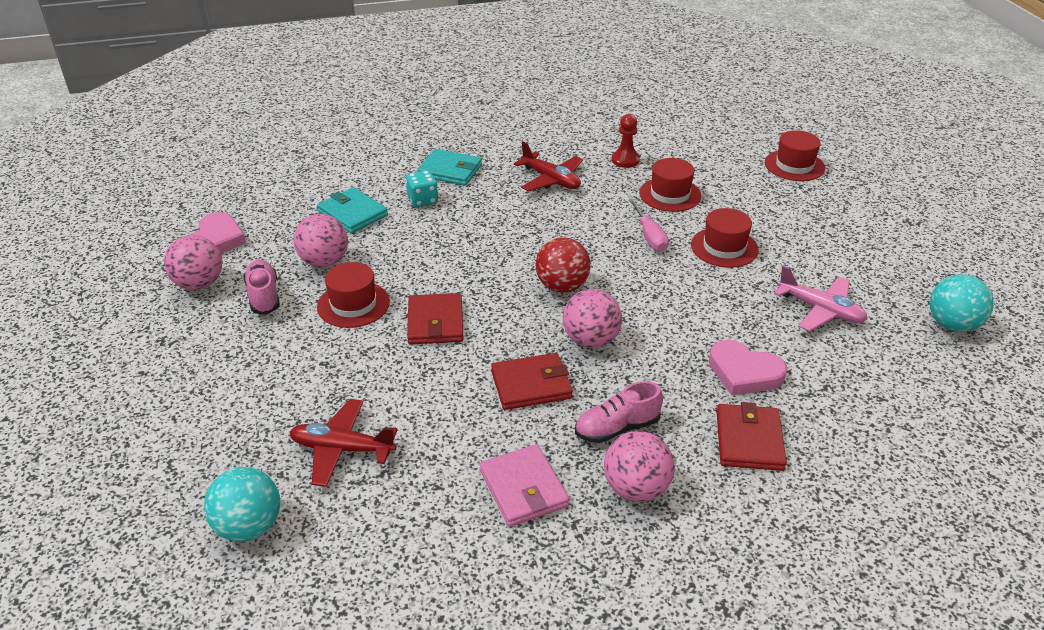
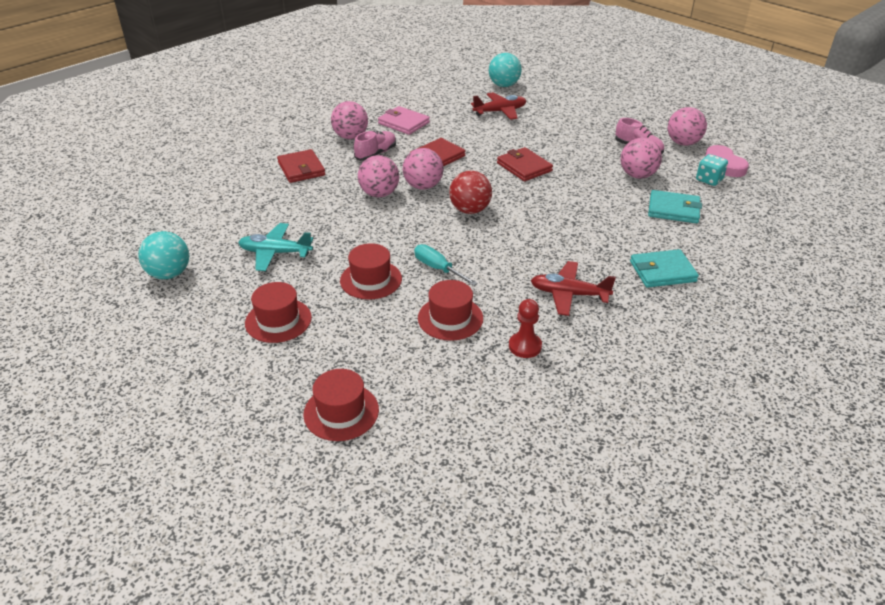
camera: 150 degrees right, 0 degrees up
(353, 304) = (583, 161): red hat -> red hat (278, 320)
(422, 200) = (643, 237): turquoise dice -> turquoise dice (709, 180)
(649, 236) = (438, 269): pink screwdriver -> turquoise screwdriver
(656, 349) = (379, 194): none -> pink ball
(744, 372) = (317, 198): pink heart -> none
(820, 310) = (275, 253): pink plane -> turquoise plane

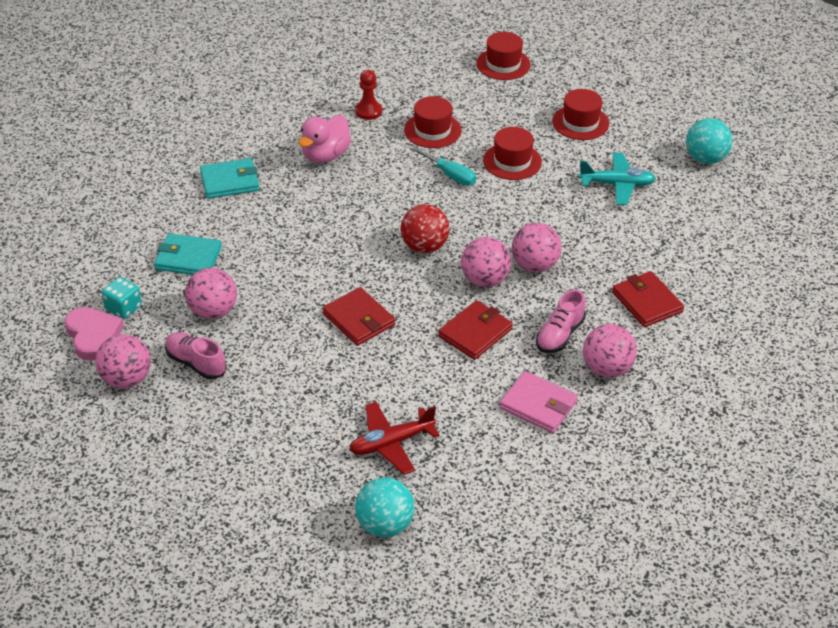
camera: 175 degrees right, 5 degrees up
(569, 294) = (325, 155): red plane -> pink duck

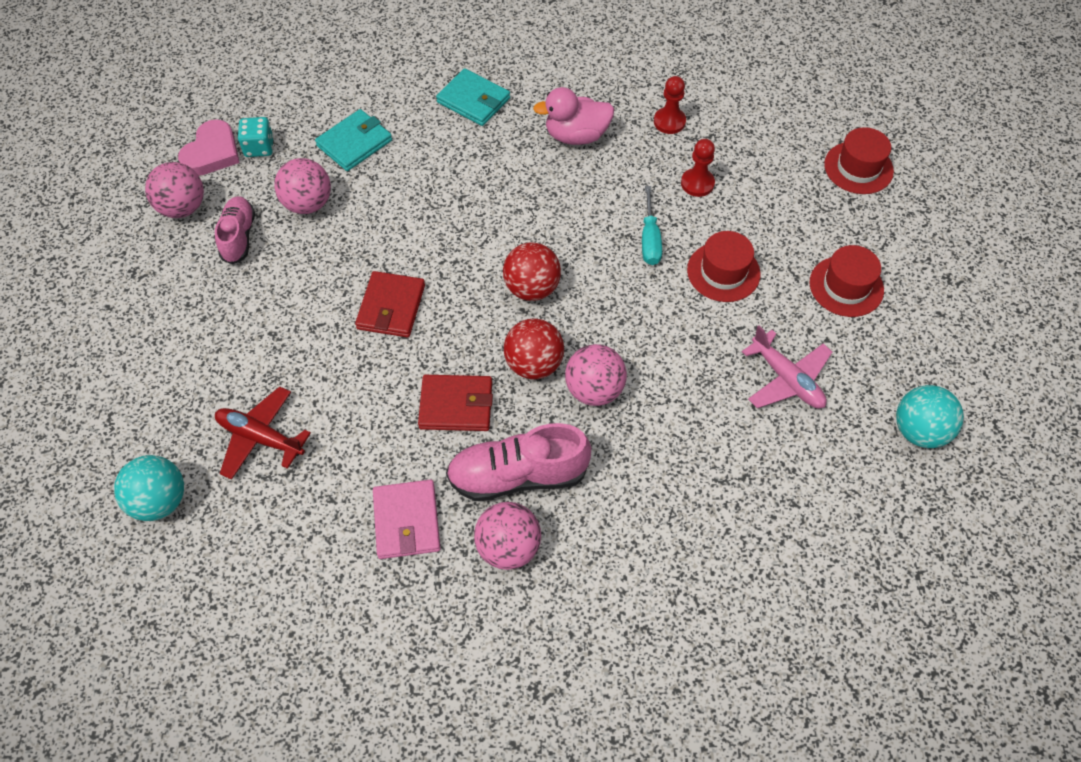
camera: 50 degrees right, 15 degrees up
(188, 258) = (354, 143): turquoise wallet -> turquoise wallet turned 75 degrees clockwise
(432, 130) = (697, 183): red hat -> red pawn
(485, 280) = (534, 364): pink ball -> red ball
(559, 335) = (518, 475): pink shoe -> pink shoe, size x1.56
(617, 185) = (786, 379): turquoise plane -> pink plane
(647, 302) = (638, 521): red wallet -> none

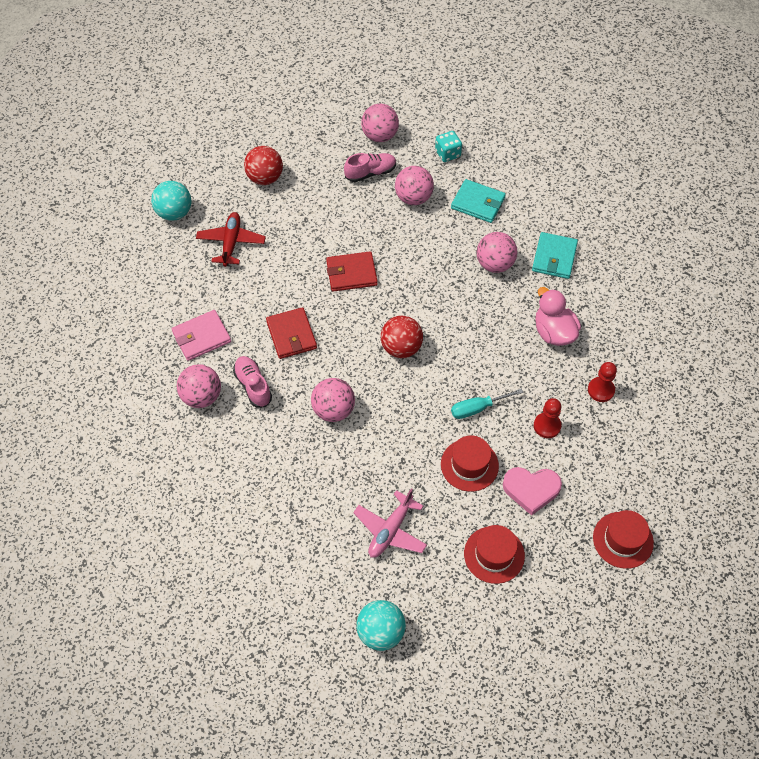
camera: 70 degrees right, 0 degrees up
(212, 153) = (431, 131): pink heart -> pink heart (531, 489)
(454, 157) = (495, 264): none -> pink ball
(518, 475) = (253, 386): pink shoe -> pink shoe, size x0.64
(534, 364) = (340, 368): red ball -> red ball (265, 178)

